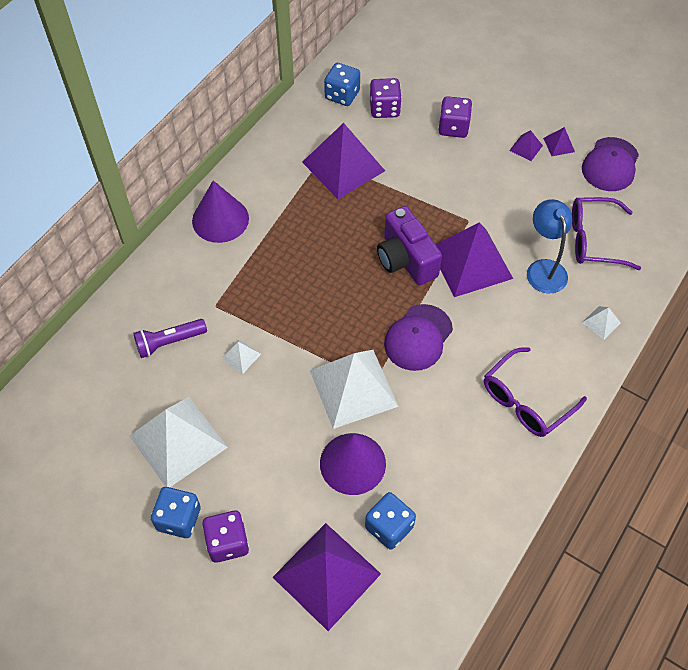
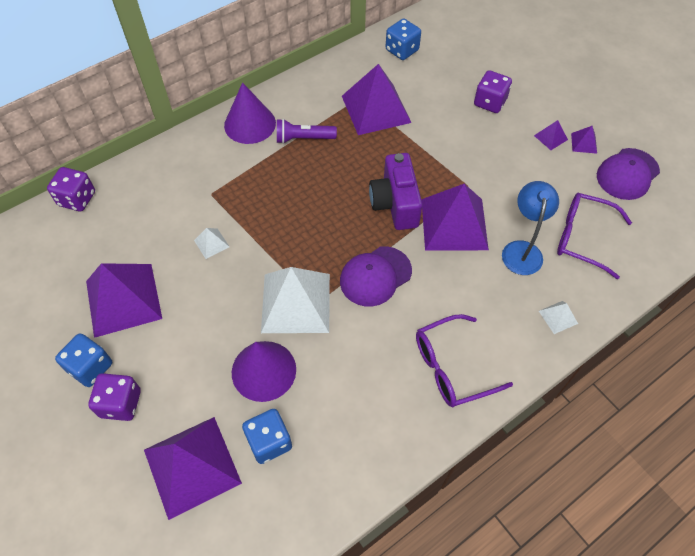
camera: 20 degrees right, 0 degrees up
(169, 342) = (158, 213): purple flashlight -> purple flashlight (303, 138)
(178, 441) = (123, 299): white pyramid -> purple pyramid
(384, 109) = (434, 71): purple dice -> purple dice (77, 199)

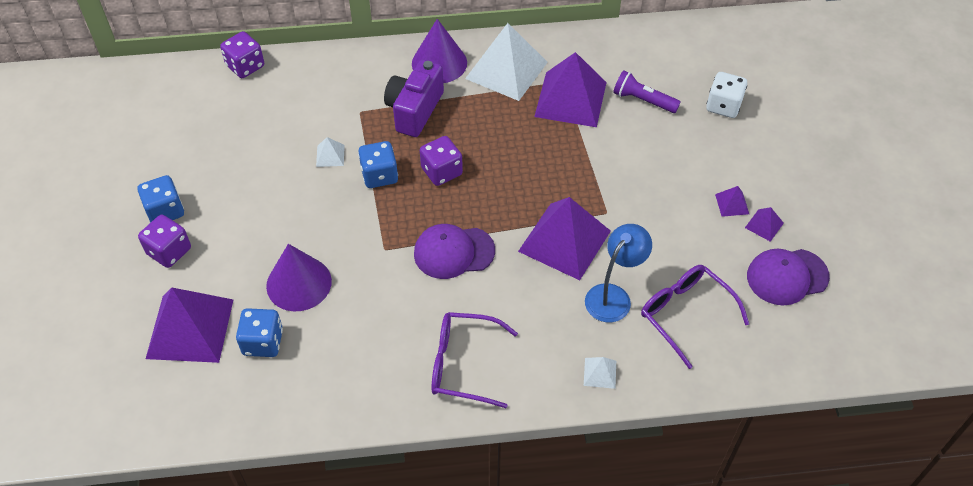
camera: 30 degrees right, 5 degrees down
(123, 299) = (226, 168): purple pyramid -> none
(296, 303) = (366, 241): white pyramid -> white pyramid (506, 70)
(303, 138) = (479, 98): purple flashlight -> purple flashlight (643, 100)
(395, 204) = (521, 196): purple camera -> purple camera (414, 110)
(402, 50) = (641, 52): blue dice -> blue dice (379, 175)
(490, 66) = (723, 106): none -> white dice
(490, 102) = (694, 141): purple dice -> purple dice (441, 171)

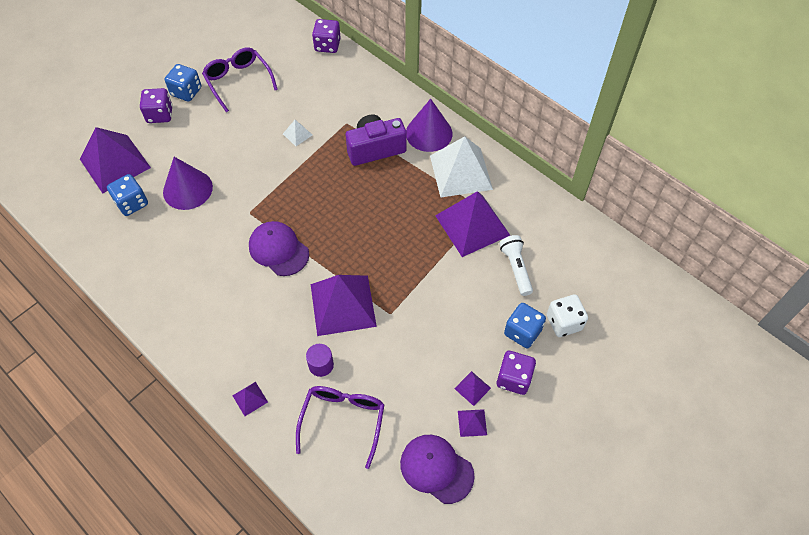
camera: 50 degrees right, 5 degrees up
(379, 175) = (305, 169): blue dice -> blue dice (522, 332)
(441, 171) = (338, 198): purple dice -> purple dice (514, 378)
(463, 364) = (195, 315): purple glasses -> purple glasses (238, 81)
(600, 373) = (250, 398): white pyramid -> purple pyramid
(613, 296) = (321, 365): blue lamp -> purple cylinder
(643, 100) = (516, 268): purple flashlight -> white flashlight

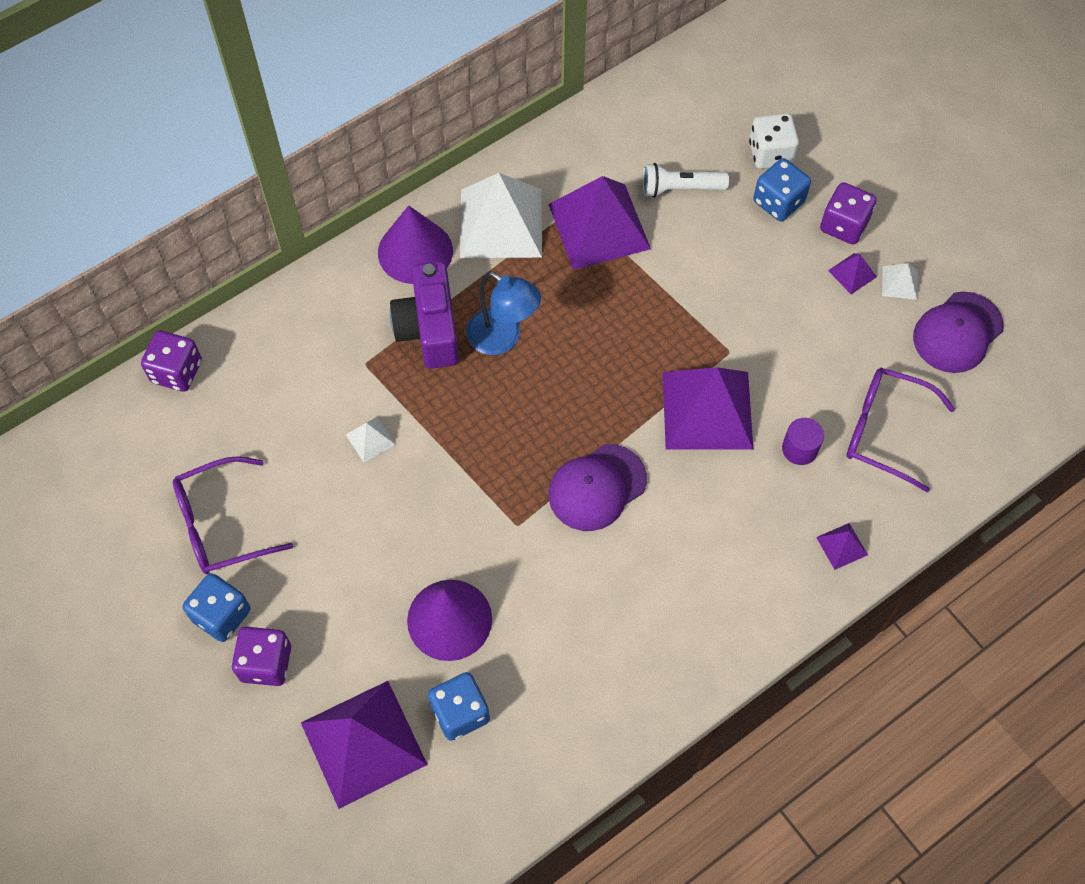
camera: 80 degrees left, 5 degrees up
(376, 186) = (503, 338): none -> blue lamp
(472, 423) = (899, 282): purple pyramid -> white pyramid

